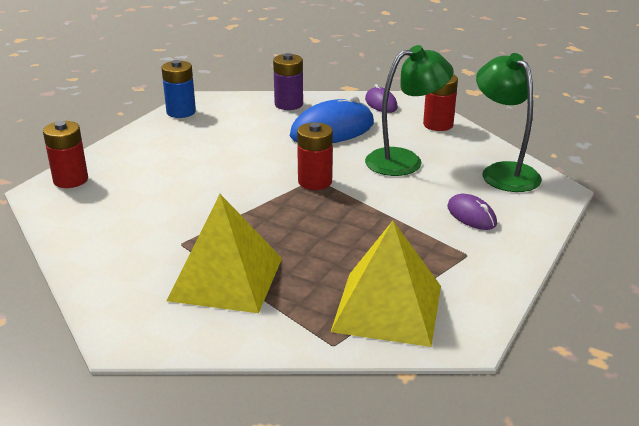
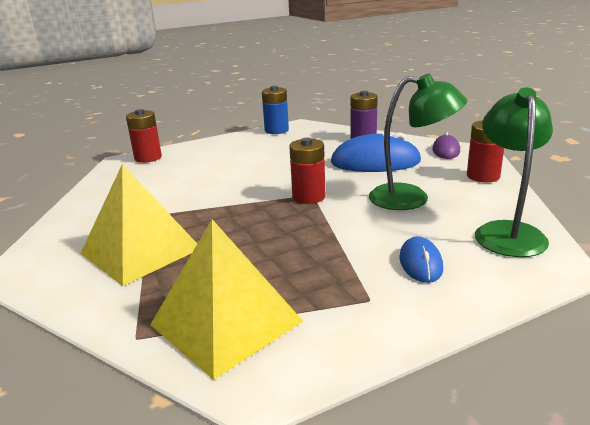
camera: 35 degrees right, 5 degrees down
(471, 215) = (420, 263): purple mouse -> blue mouse

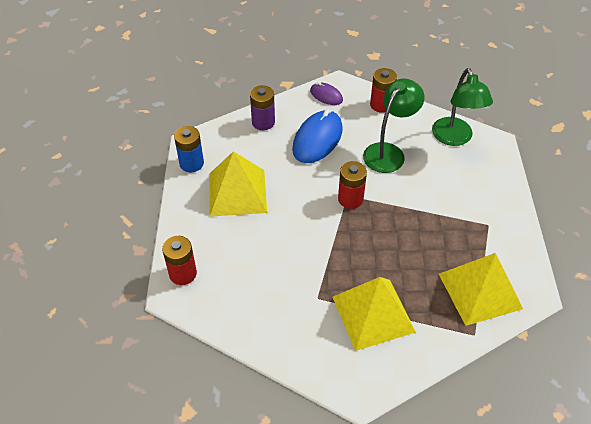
camera: 65 degrees left, 25 degrees up
(260, 151) = (237, 192): none -> yellow pyramid
(420, 263) = (466, 189): blue mouse -> none
(507, 232) = (454, 138): green lamp -> green lamp turned 135 degrees counterclockwise

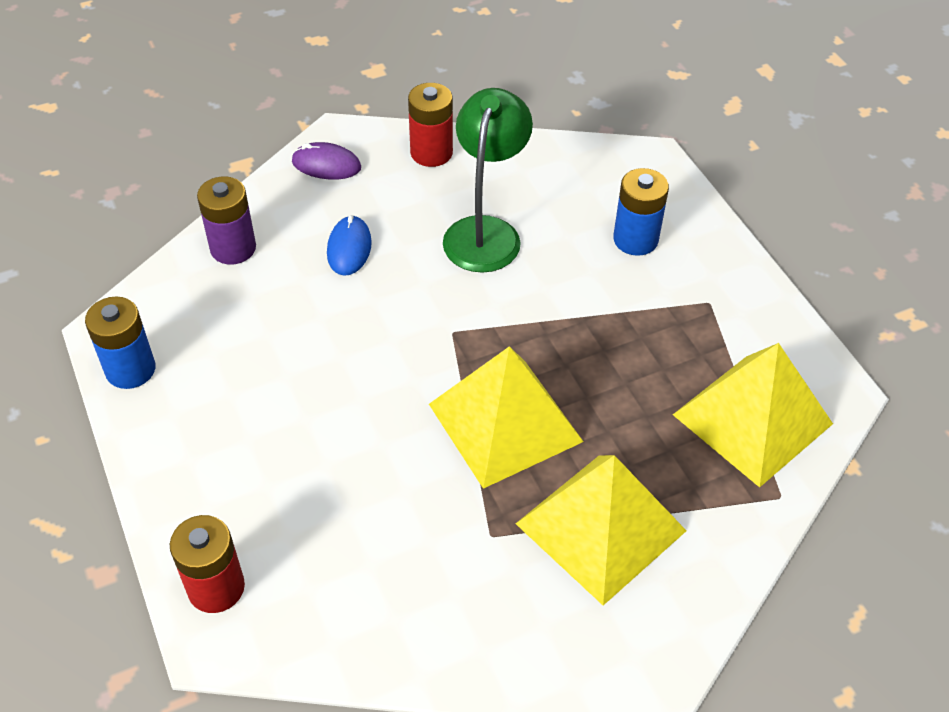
camera: 25 degrees left, 0 degrees up
(237, 192) = (247, 395): yellow pyramid -> yellow pyramid (505, 423)
(317, 139) = (349, 248): blue mouse -> blue mouse, size x0.54
(350, 199) = (460, 336): red battery -> none
(454, 138) = (583, 173): green lamp -> none
(465, 180) = (635, 239): none -> blue battery

